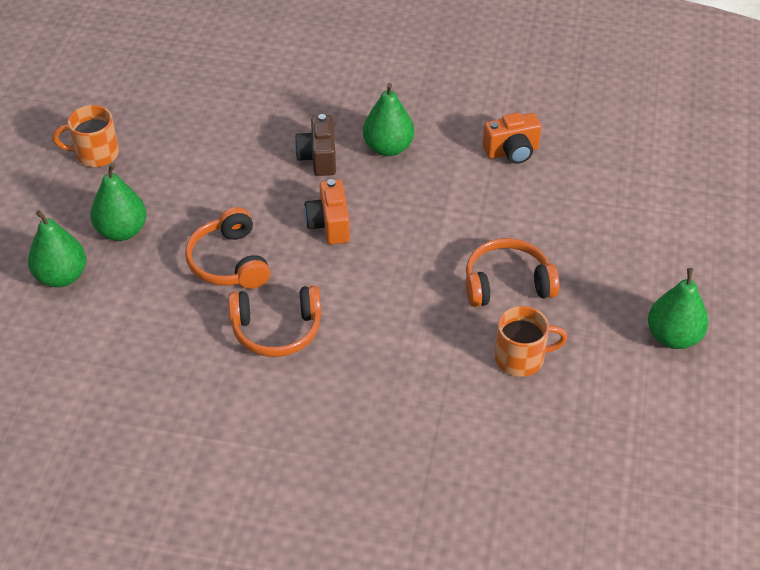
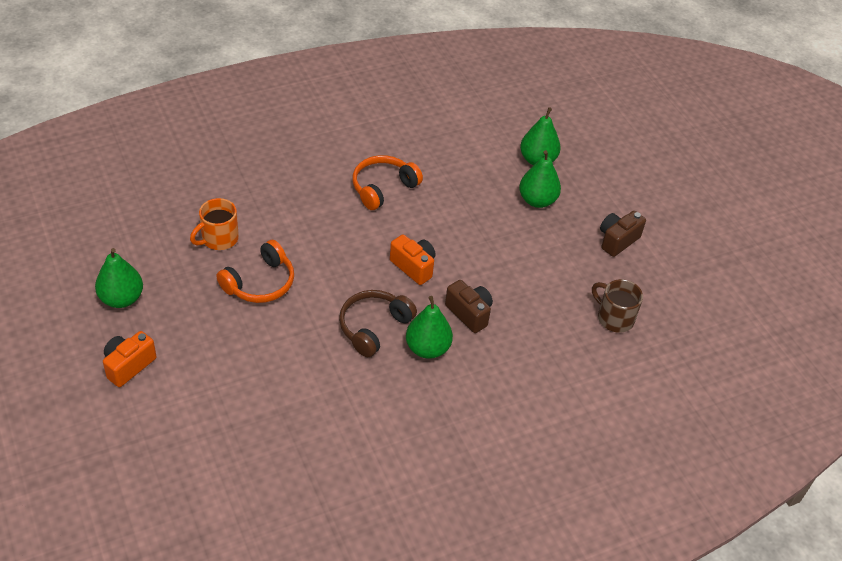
camera: 140 degrees right, 0 degrees up
(95, 154) = (617, 240): orange mug -> brown camera
(189, 95) = (614, 318): none -> brown mug
(229, 262) = (452, 213): orange headphones -> none
(423, 188) = (374, 327): none -> brown headphones
(512, 152) = (330, 395): orange camera -> orange camera (128, 365)

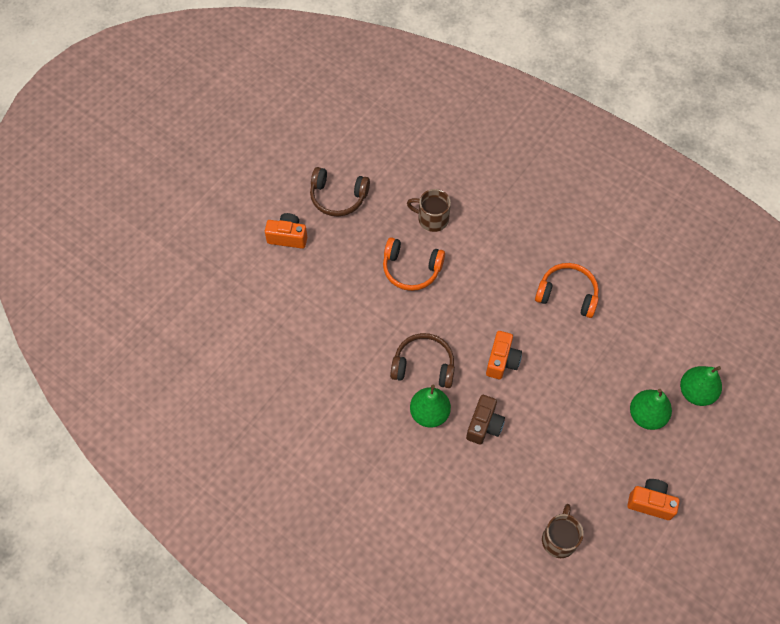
camera: 65 degrees right, 15 degrees up
(121, 299) = (338, 197): green pear -> brown headphones
(219, 239) = (432, 219): orange mug -> brown mug
(617, 240) = (650, 502): brown camera -> orange camera

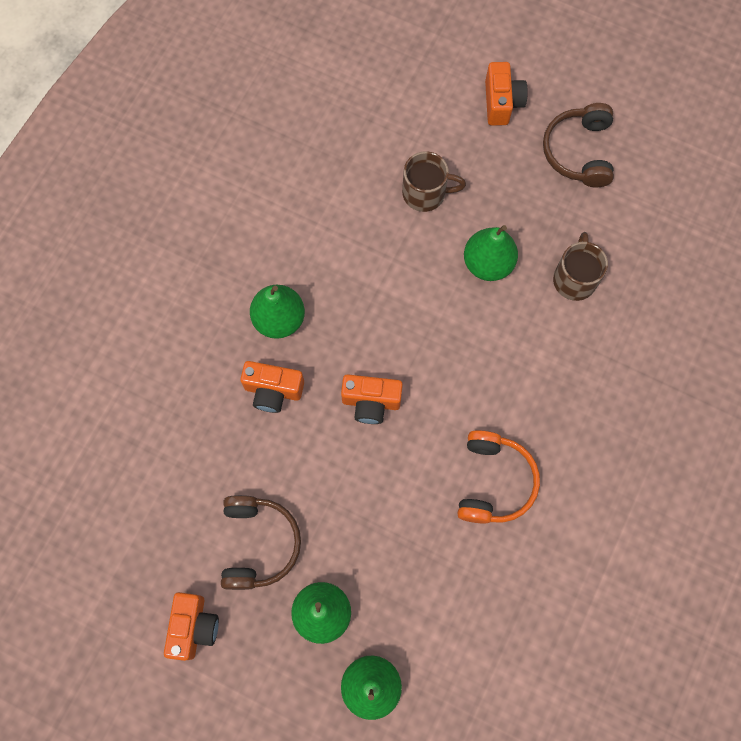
camera: 80 degrees right, 10 degrees up
(411, 269) = (488, 263): orange headphones -> green pear
(423, 366) = (345, 302): brown headphones -> brown headphones (258, 544)
(484, 425) = (273, 391): brown camera -> orange camera
(559, 539) = (129, 506): brown mug -> brown mug (425, 193)

